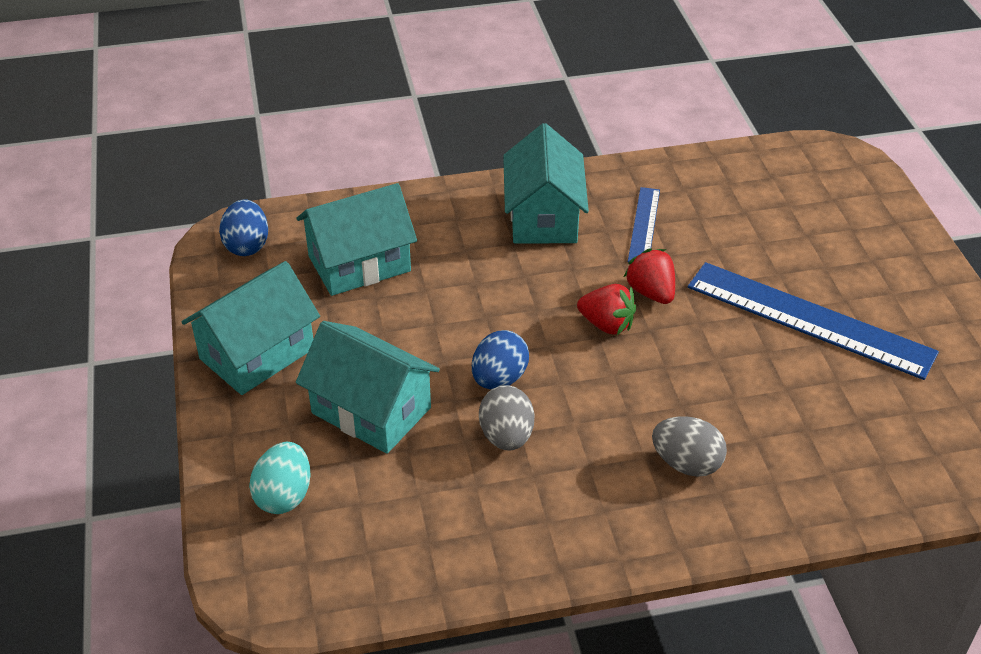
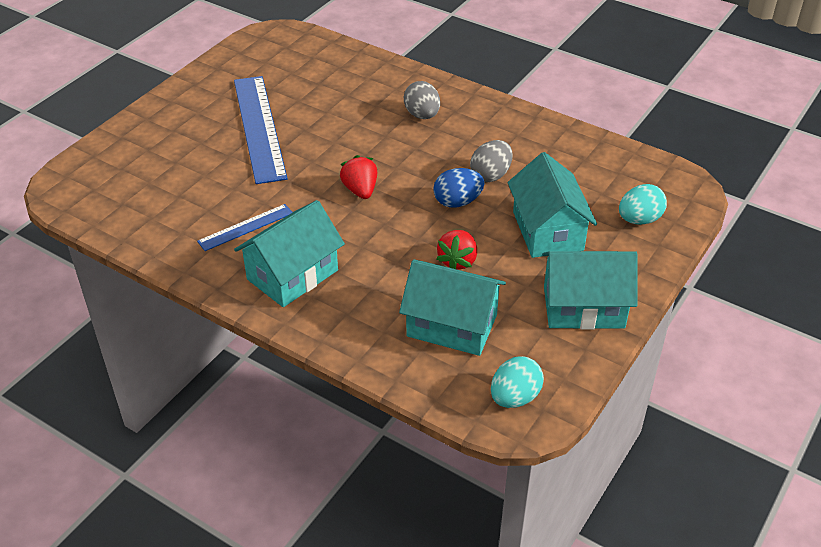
camera: 135 degrees left, 0 degrees up
(247, 245) = (514, 397): blue egg -> turquoise egg
(651, 292) = (309, 190): red strawberry -> red strawberry (457, 261)

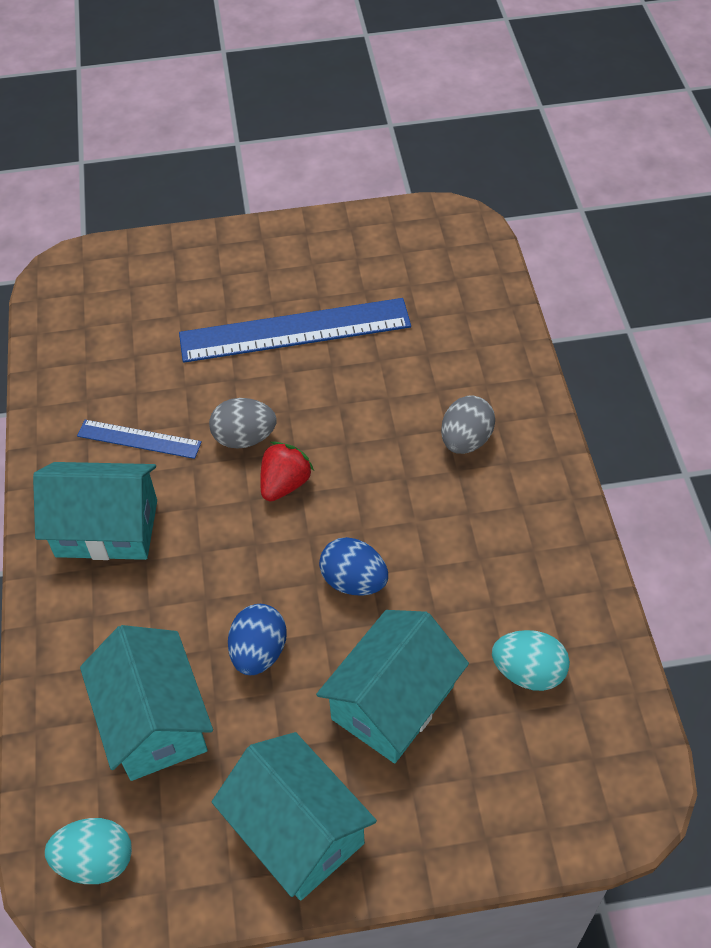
camera: 50 degrees right, 10 degrees up
(259, 127) = (295, 331): blue ruler -> blue ruler turned 45 degrees clockwise
(457, 261) = (259, 652): red strawberry -> blue egg
(490, 175) = (432, 578): grey egg -> grey egg (244, 438)
(639, 220) = (510, 785): turquoise egg -> turquoise egg (528, 672)

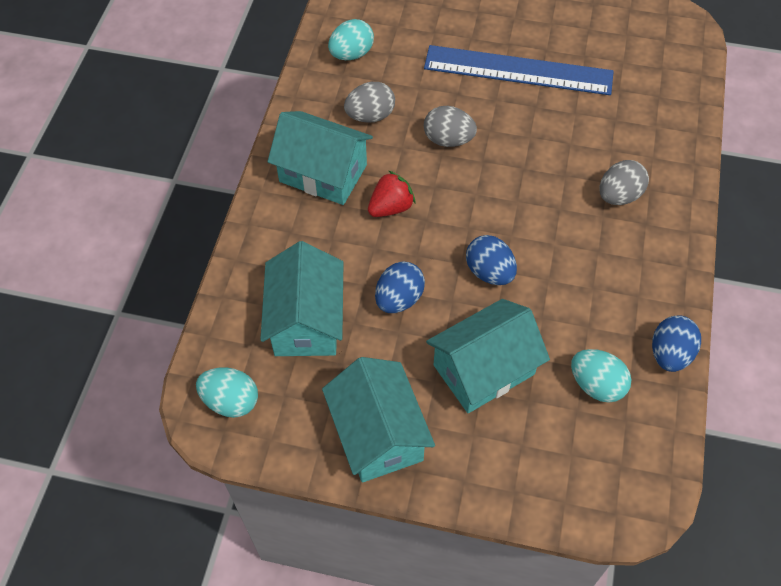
camera: 20 degrees right, 5 degrees up
(88, 371) = (351, 54): none -> turquoise egg
(139, 439) = (370, 116): blue ruler -> grey egg
(285, 484) = (465, 183): red strawberry -> red strawberry (391, 207)
(594, 605) = (670, 354): none -> blue egg

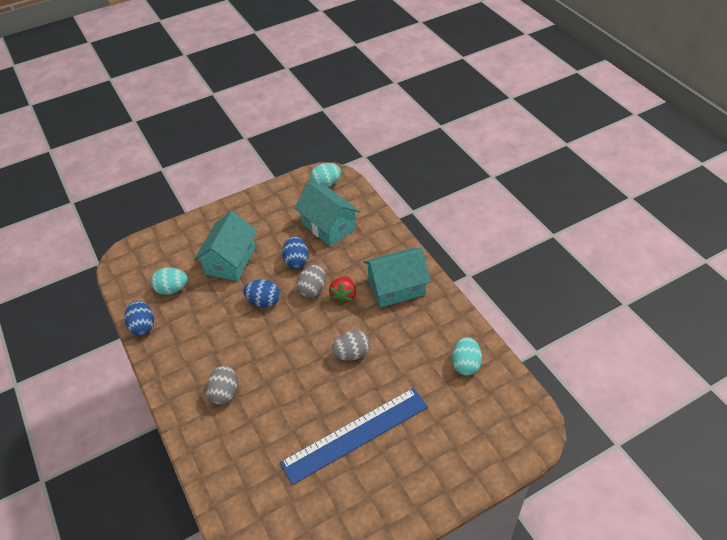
camera: 140 degrees right, 10 degrees down
(370, 116) = (409, 335): grey egg -> grey egg (312, 289)
(378, 434) = (255, 212): turquoise house -> none

